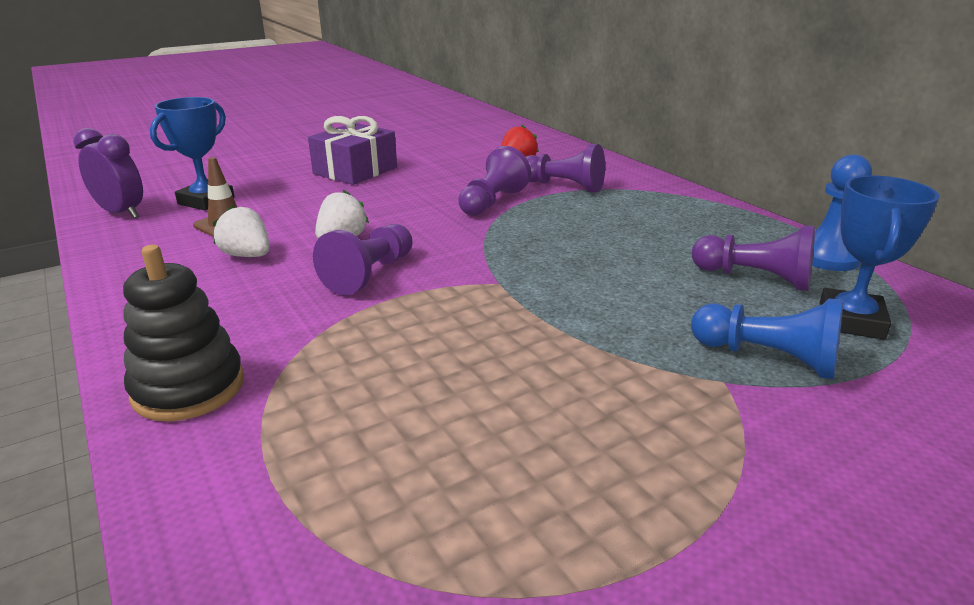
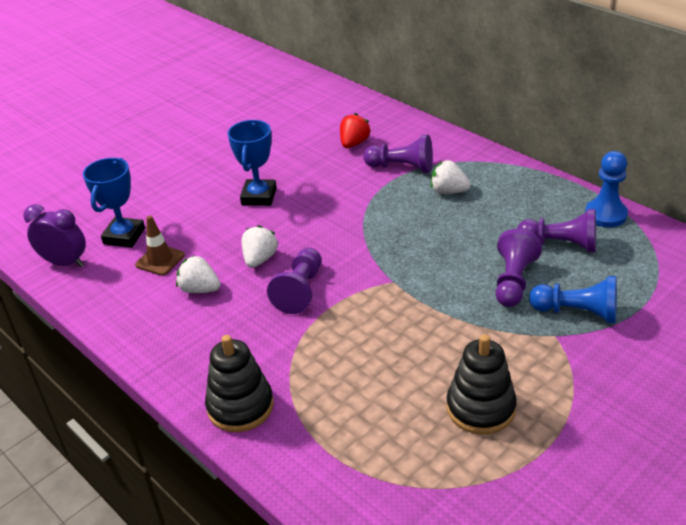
camera: 10 degrees left, 10 degrees up
(355, 171) = (224, 176): purple gift -> none
(492, 202) = (354, 196): purple pawn -> purple pawn (513, 281)
(564, 462) = (480, 408): none -> black stacking toy
(613, 211) = (448, 191): none -> white strawberry
(850, 321) = (623, 272): blue trophy -> blue trophy (259, 196)

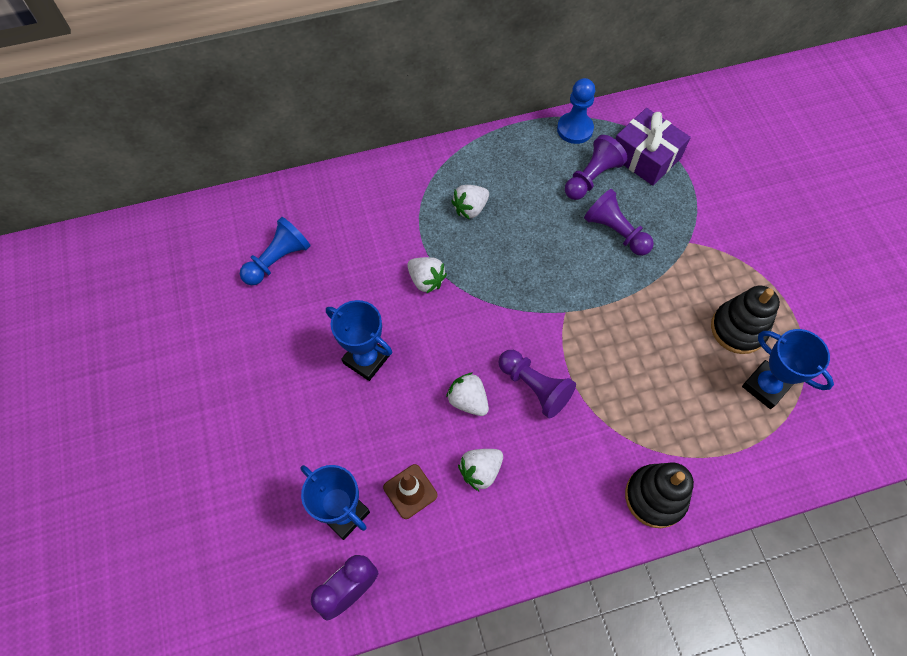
camera: 65 degrees left, 25 degrees up
(354, 143) = (338, 239): red strawberry -> none
(355, 196) = (426, 280): none -> white strawberry
(402, 167) = (408, 223): purple pawn -> none
(427, 453) = (765, 386): none -> blue trophy
(577, 312) = (673, 214): blue pawn -> blue pawn (278, 260)
(628, 269) = (645, 157): none -> purple gift

